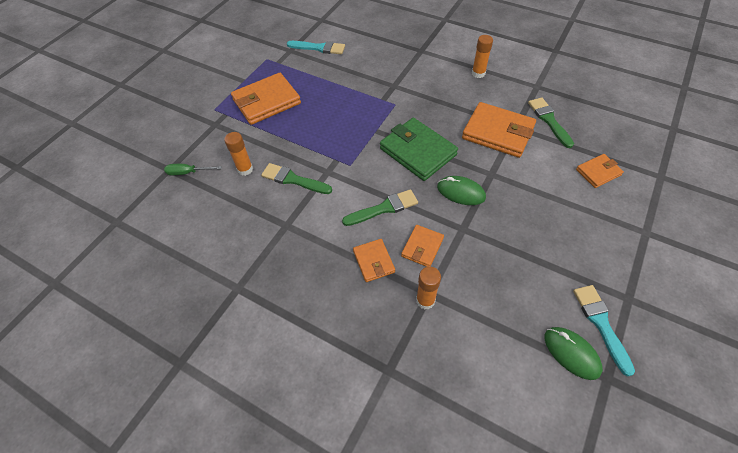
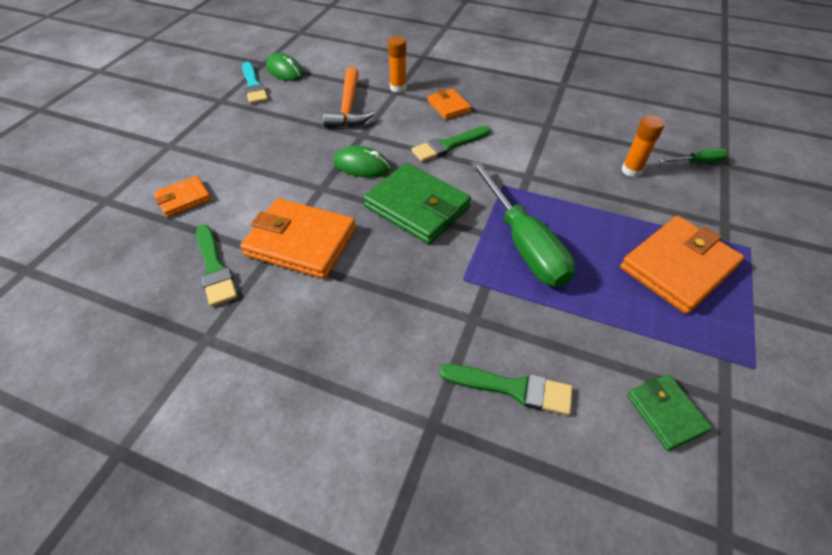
camera: 170 degrees right, 5 degrees down
(293, 179) = (565, 164): green brush -> green brush (512, 388)
(319, 48) = (665, 413): turquoise brush -> green wallet
(352, 121) = (523, 243): none -> green screwdriver
(422, 247) = (403, 119): orange wallet -> none
(478, 73) = (312, 362): orange glue stick -> none
(479, 270) = (349, 108): none -> orange hammer

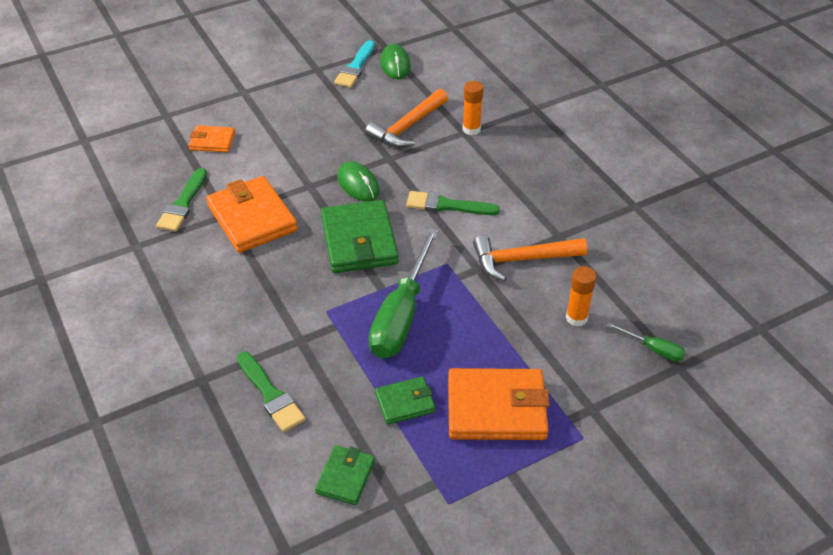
camera: 40 degrees right, 5 degrees down
(448, 106) = (493, 170): orange wallet -> none
(547, 153) = (521, 260): none -> orange hammer
(618, 310) = (405, 403): none -> green wallet

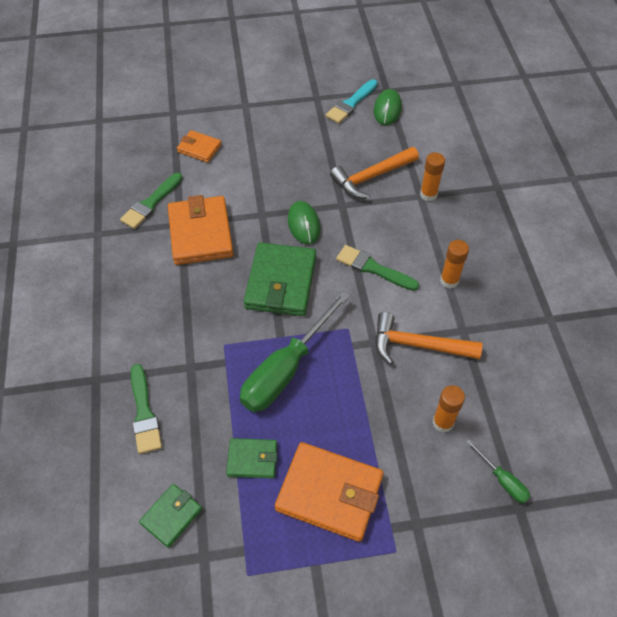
camera: 20 degrees right, 10 degrees up
(526, 198) = (449, 280): none -> orange glue stick

